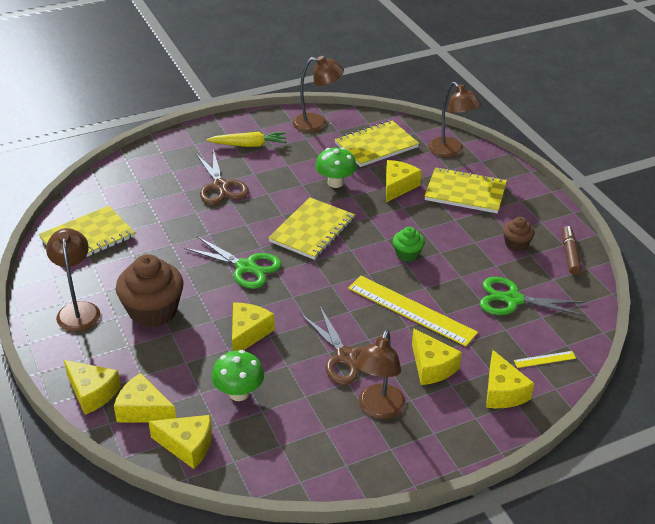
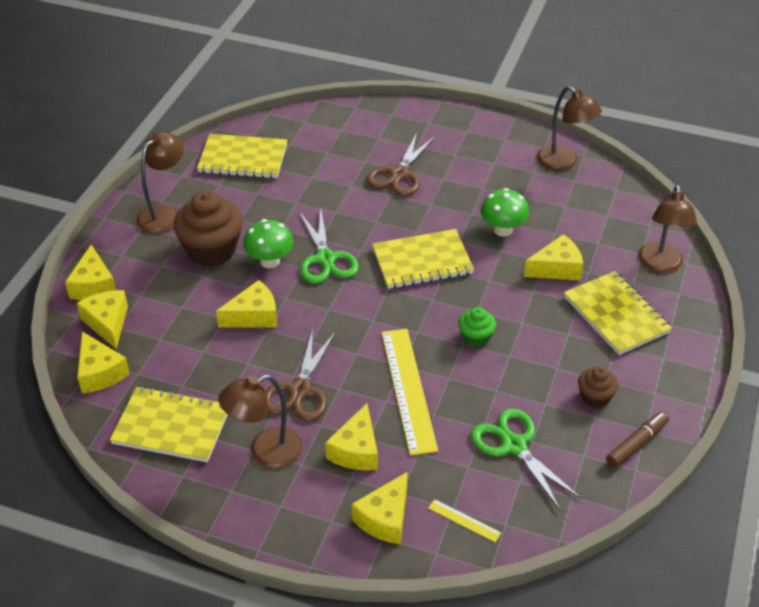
camera: 45 degrees right, 5 degrees up
(239, 393) = (184, 359): green mushroom -> green mushroom (270, 261)
(249, 145) = (473, 150): yellow carrot -> none
(376, 145) = (591, 216): yellow notebook -> yellow notebook (171, 426)

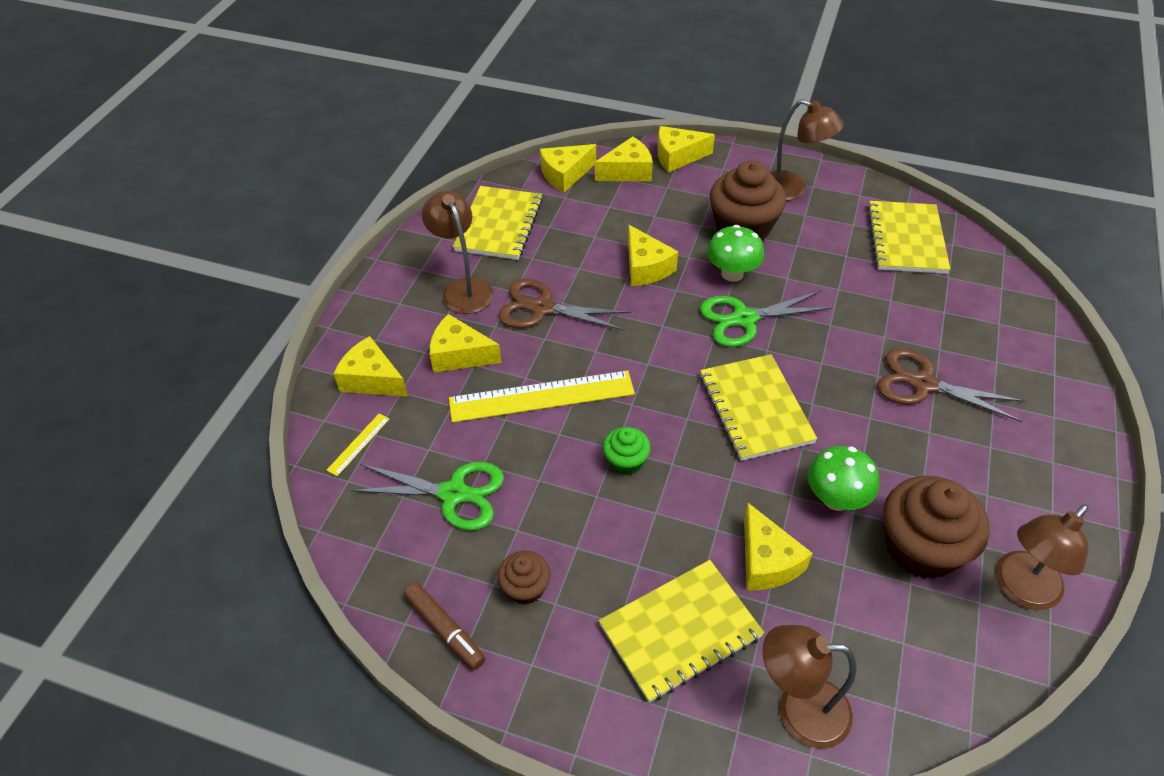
camera: 90 degrees right, 5 degrees up
(514, 446) = (453, 494): green scissors -> green scissors turned 45 degrees clockwise
(538, 197) = (921, 548): none -> brown cupcake

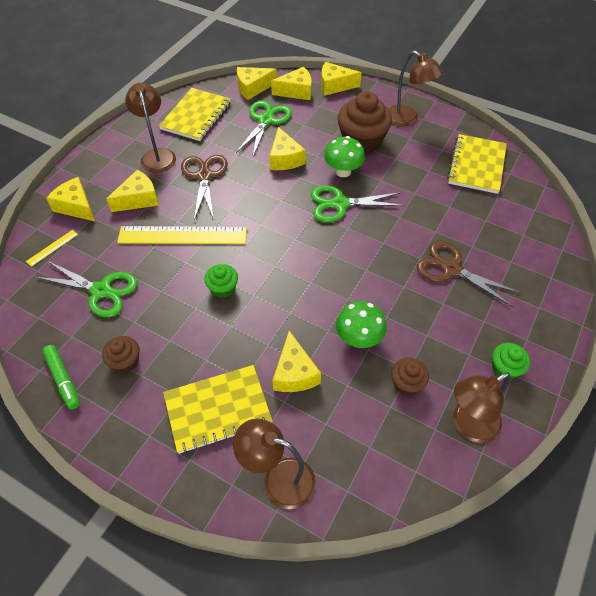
camera: 10 degrees right, 5 degrees up
(445, 630) = (63, 379): brown marker -> green marker
(459, 355) = (138, 199): yellow cheese -> yellow cheese turned 120 degrees clockwise
(542, 308) = (204, 176): brown scissors -> brown scissors turned 60 degrees clockwise
(600, 218) = (266, 120): none -> green scissors
(755, 409) = (325, 267): yellow notebook -> none
(921, 548) = (407, 383): brown cupcake -> brown cupcake, size x0.52
(1039, 505) = (505, 368): none -> green cupcake

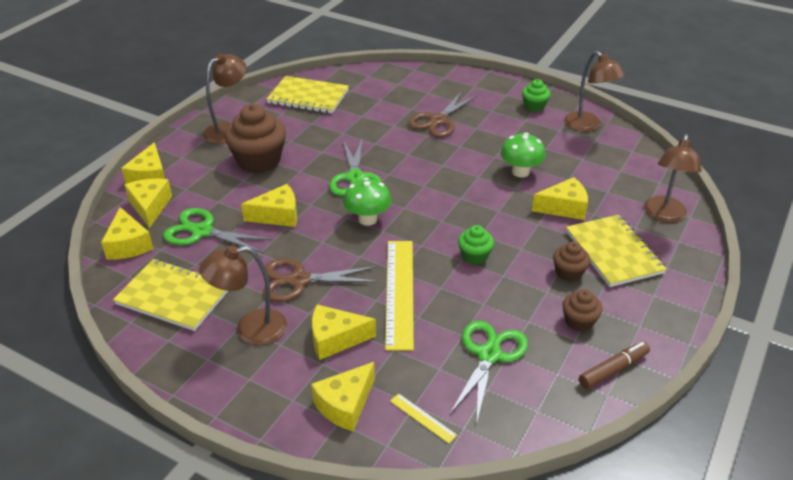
camera: 90 degrees left, 15 degrees down
(63, 379) = (613, 369): green marker -> brown marker
(138, 199) = (335, 339): yellow cheese -> yellow cheese turned 60 degrees counterclockwise
(343, 171) = (306, 174): green mushroom -> green mushroom (367, 219)
(407, 383) = (559, 150): brown cupcake -> brown cupcake (568, 273)

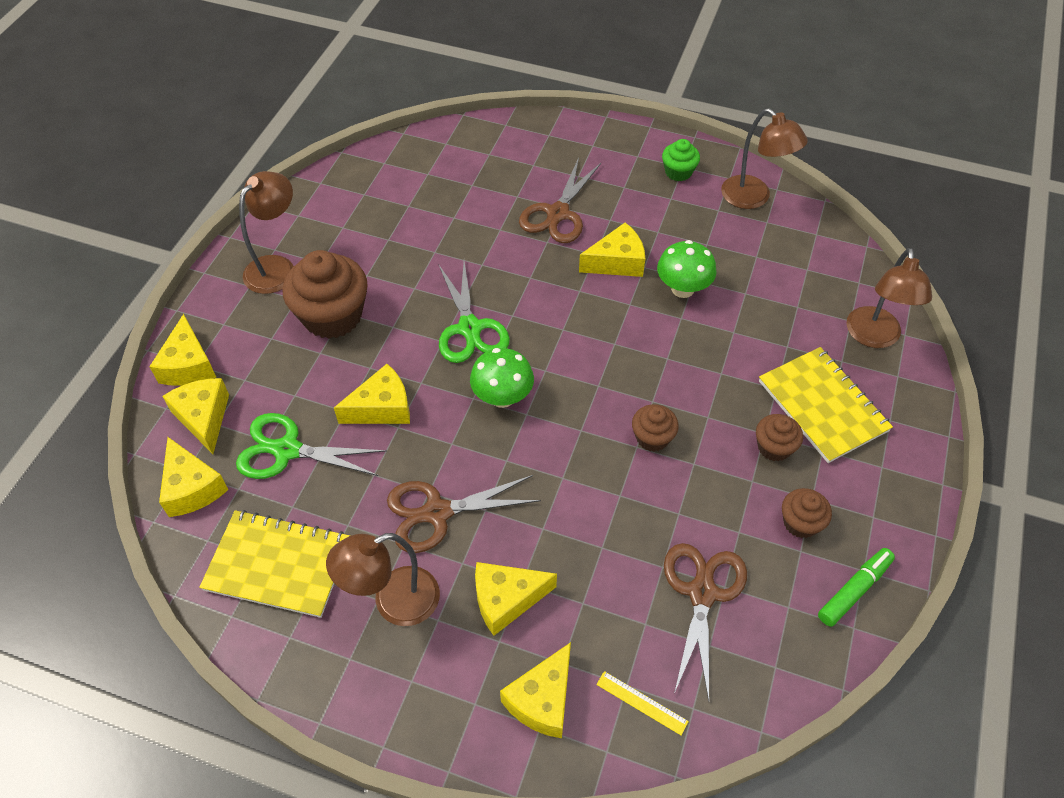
camera: 10 degrees left, 15 degrees up
(308, 97) = (372, 192): yellow notebook -> none
(400, 292) = (571, 511): yellow ruler -> none
(474, 256) = (652, 438): green cupcake -> brown cupcake
(489, 355) = (702, 593): green scissors -> brown scissors
(564, 208) = (749, 342): yellow cheese -> yellow cheese (617, 262)
(613, 369) = (854, 590): brown marker -> green marker

